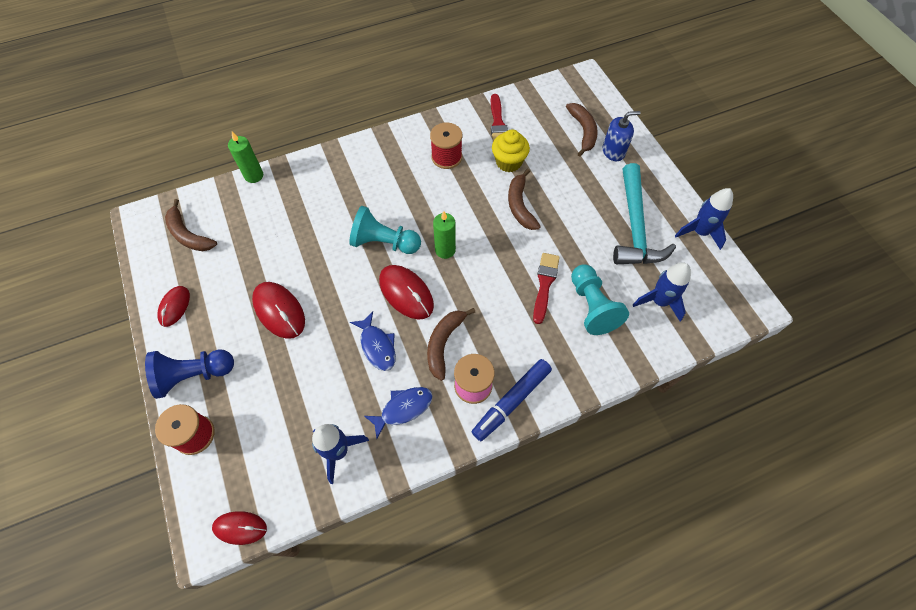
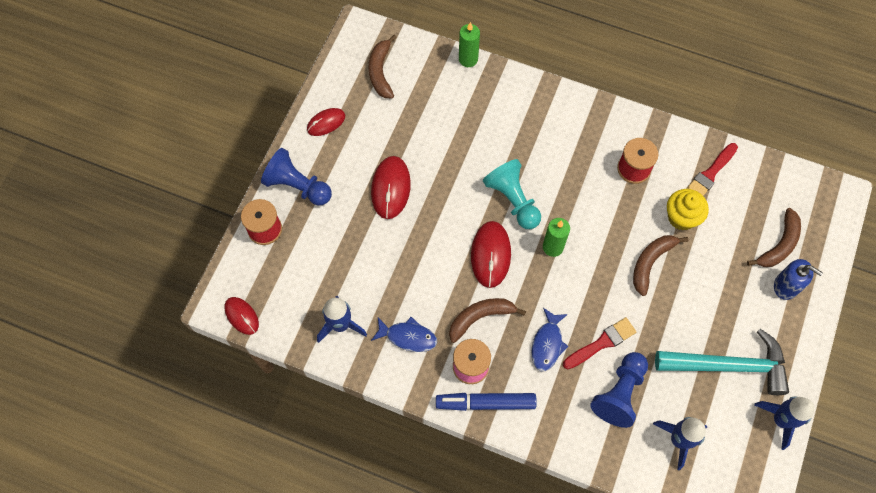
camera: 45 degrees right, 5 degrees up
(377, 346) = (432, 276): blue fish -> blue fish (547, 344)
(592, 306) = (619, 393): turquoise pawn -> blue pawn
(635, 227) = (728, 365): turquoise hammer -> turquoise hammer turned 135 degrees counterclockwise

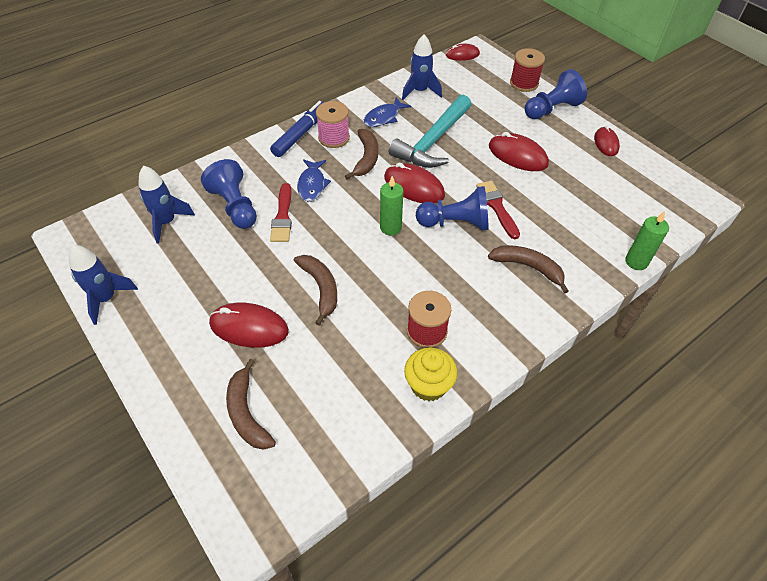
camera: 120 degrees right, 15 degrees down
(381, 72) = (647, 194): brown banana -> brown banana (528, 267)
(513, 200) = (455, 223): turquoise pawn -> blue pawn
(547, 344) = (312, 185): blue fish -> blue fish turned 135 degrees counterclockwise
(681, 217) = (345, 341): yellow cupcake -> yellow cupcake (428, 385)
(710, 174) = (373, 400): red brush -> red brush (497, 207)
(721, 290) = (249, 327): none -> red mouse
(728, 365) = (183, 290): turquoise hammer -> turquoise hammer (433, 141)
(786, 286) = (203, 388): blue soap dispenser -> none

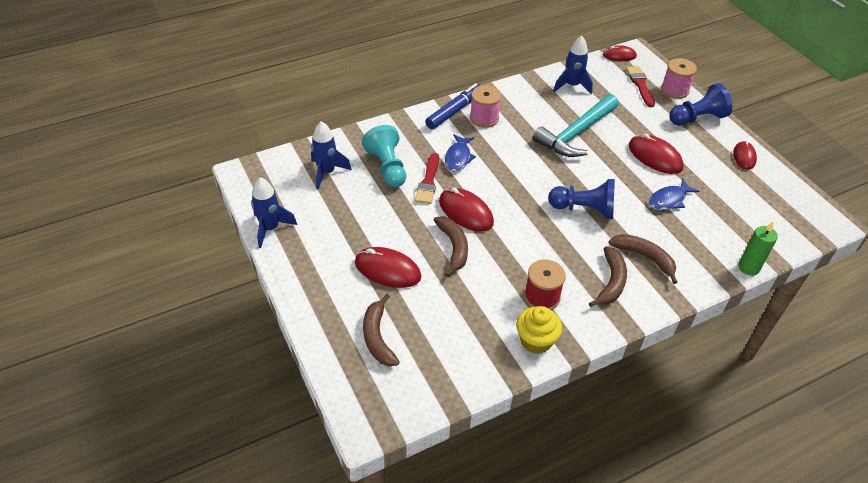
camera: 10 degrees right, 5 degrees down
(235, 207) = (387, 167): blue pawn -> turquoise pawn
(366, 158) = (511, 140): brown banana -> brown banana (611, 282)
(384, 117) = (533, 105): blue fish -> blue fish (669, 200)
(390, 228) = (524, 205): green candle -> none
(414, 186) = (551, 172): red mouse -> red mouse (466, 212)
(497, 207) = (626, 201): red brush -> red brush (640, 85)
(524, 83) = (674, 90): red spool -> pink spool

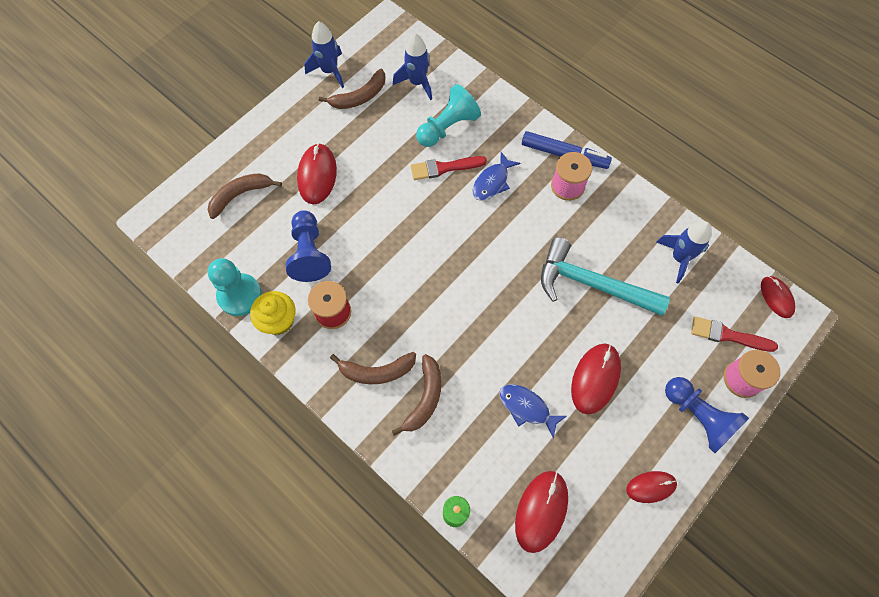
camera: 70 degrees right, 20 degrees up
(453, 247) = (366, 218): brown banana -> brown banana (360, 96)
(458, 158) = (492, 182): blue fish -> blue fish turned 45 degrees counterclockwise
(466, 212) = (417, 213): red mouse -> red mouse (541, 511)
(496, 366) = (239, 295): none -> turquoise pawn
(584, 209) = (470, 321): blue pawn -> blue pawn (309, 253)
(640, 85) = (728, 335): red brush -> red brush turned 135 degrees counterclockwise

